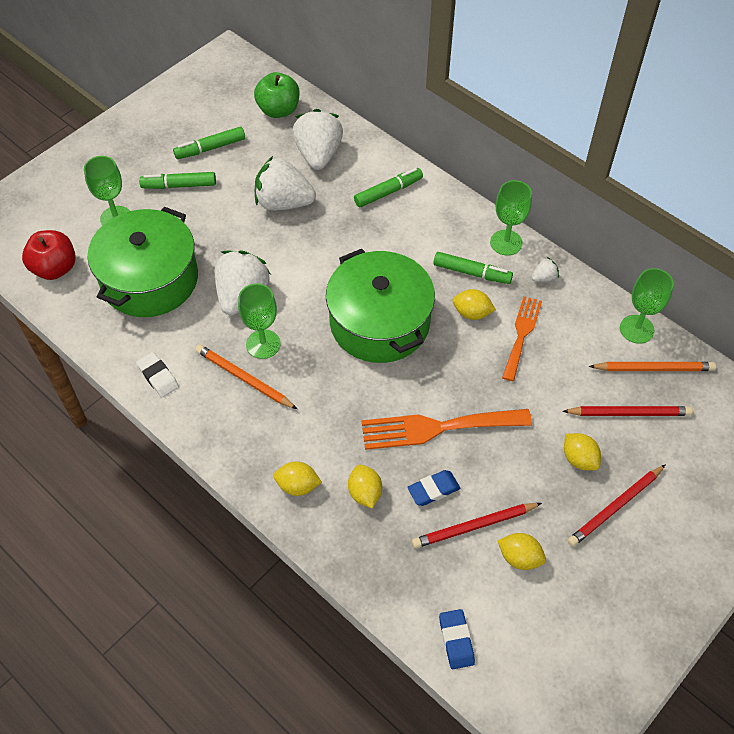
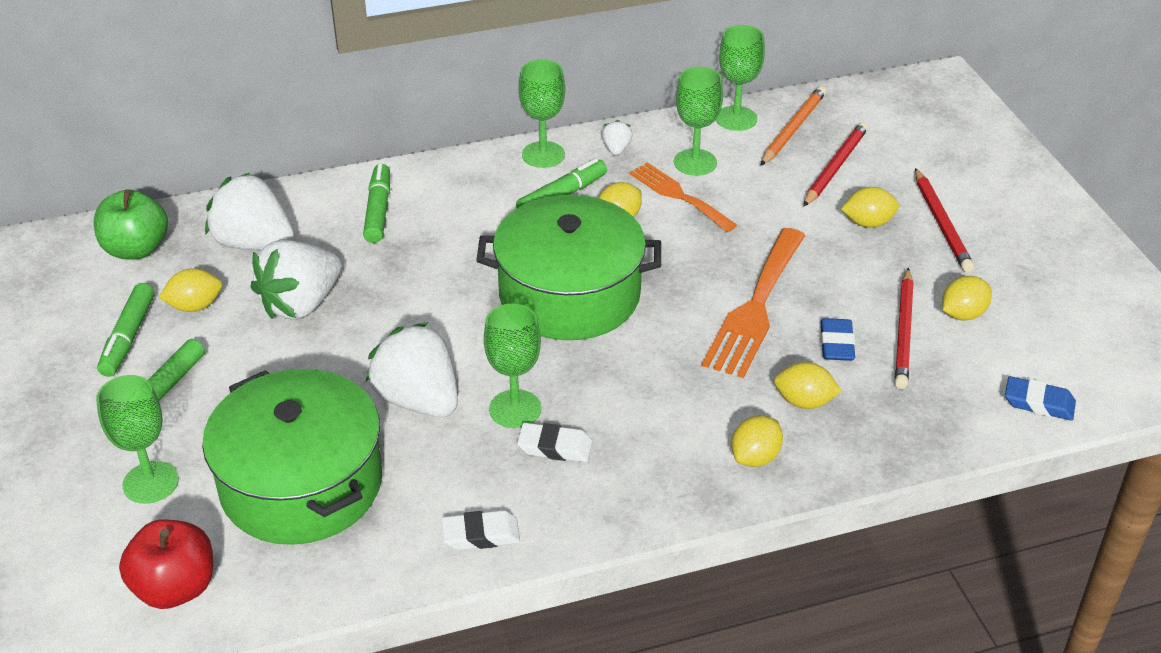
camera: 60 degrees left, 15 degrees down
(244, 378) = (555, 447): orange pencil -> white eraser
(251, 160) = (195, 306): none -> yellow lemon
(565, 327) = (695, 162): none -> green goblet

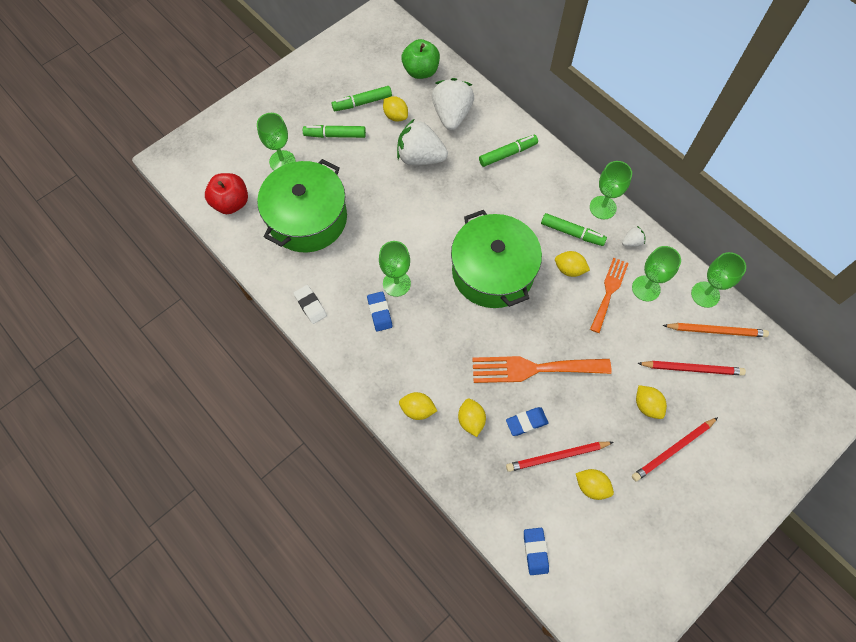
camera: 65 degrees right, 25 degrees up
(418, 399) = (382, 239): white strawberry -> none
(555, 447) = (379, 312): white eraser -> blue eraser

